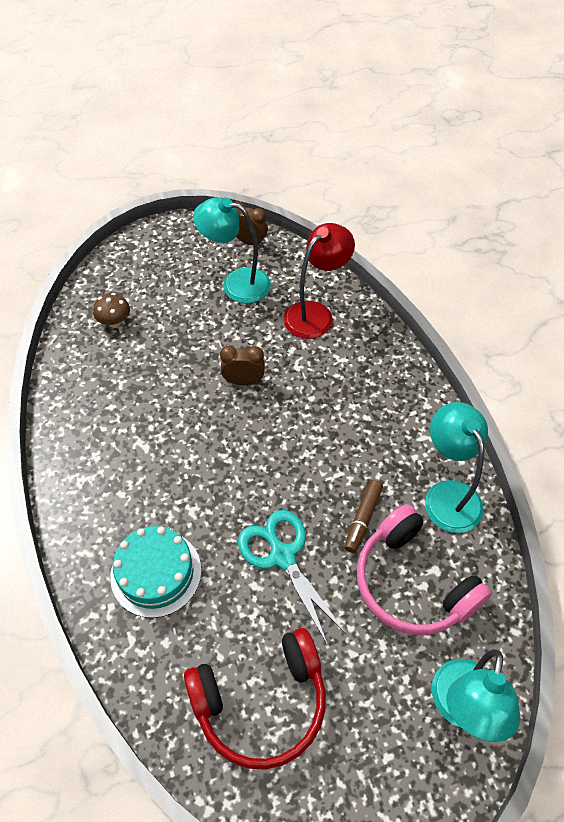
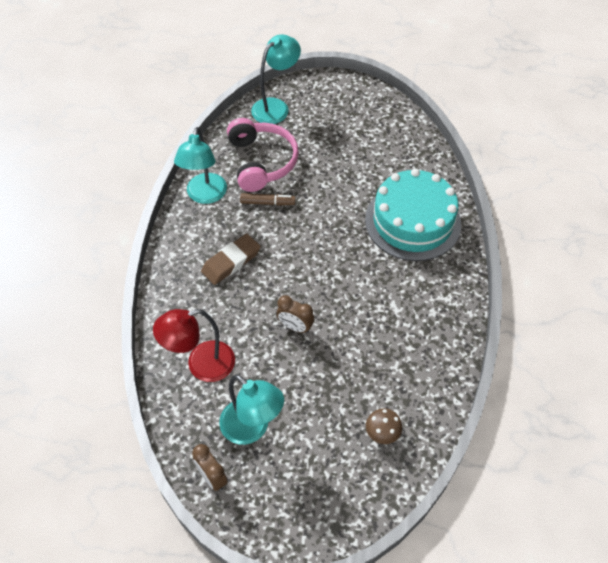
camera: 155 degrees left, 0 degrees up
(156, 573) = (413, 221): turquoise cake -> turquoise cake, size x1.57
(261, 702) = (376, 143): red headphones -> none
(283, 556) = (329, 202): turquoise scissors -> none
(355, 422) = (231, 262): none -> brown eraser
(363, 519) = (267, 203): brown marker -> brown marker turned 45 degrees clockwise

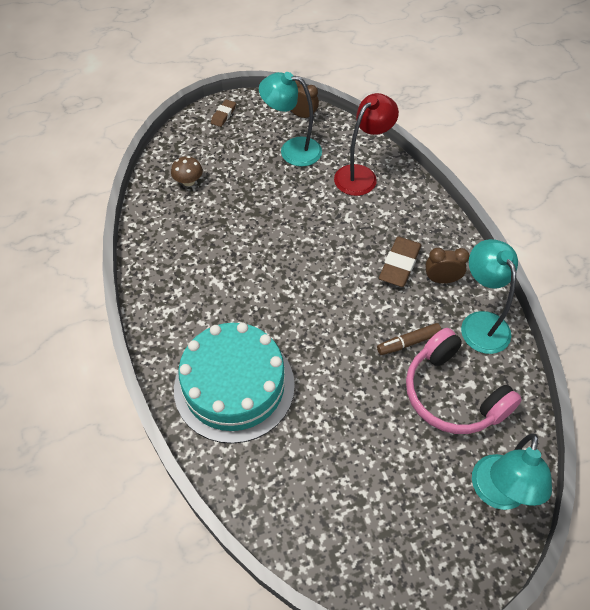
camera: 155 degrees right, 0 degrees up
(295, 327) = (302, 230): brown clock -> brown clock (441, 279)
(304, 521) = (223, 115): none -> brown eraser

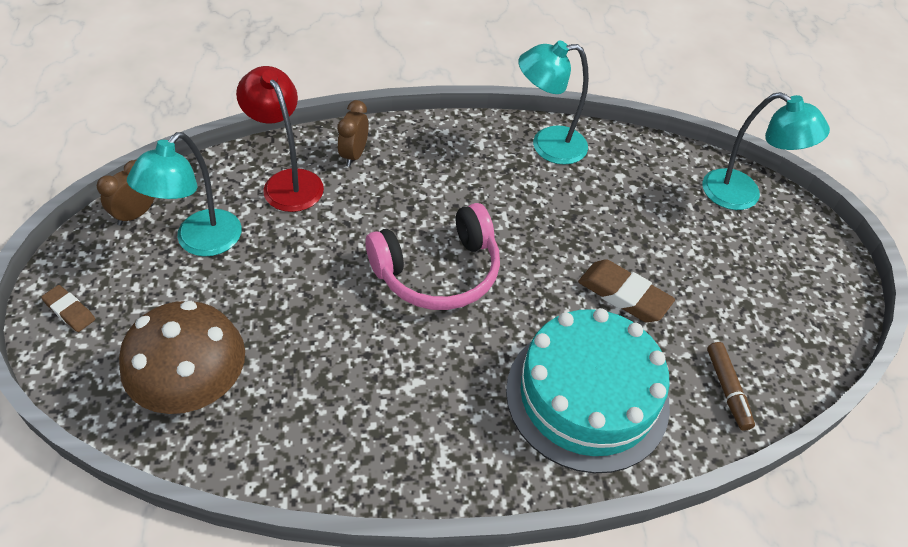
camera: 80 degrees left, 5 degrees down
(188, 181) = (194, 387): brown mushroom -> brown mushroom, size x2.18
(399, 264) = (447, 187): brown eraser -> brown eraser (623, 295)
(408, 342) = (559, 210): brown marker -> brown marker (727, 389)
(441, 279) = (481, 158): brown clock -> brown clock (354, 155)
(453, 394) = (630, 193): pink headphones -> pink headphones (438, 271)

